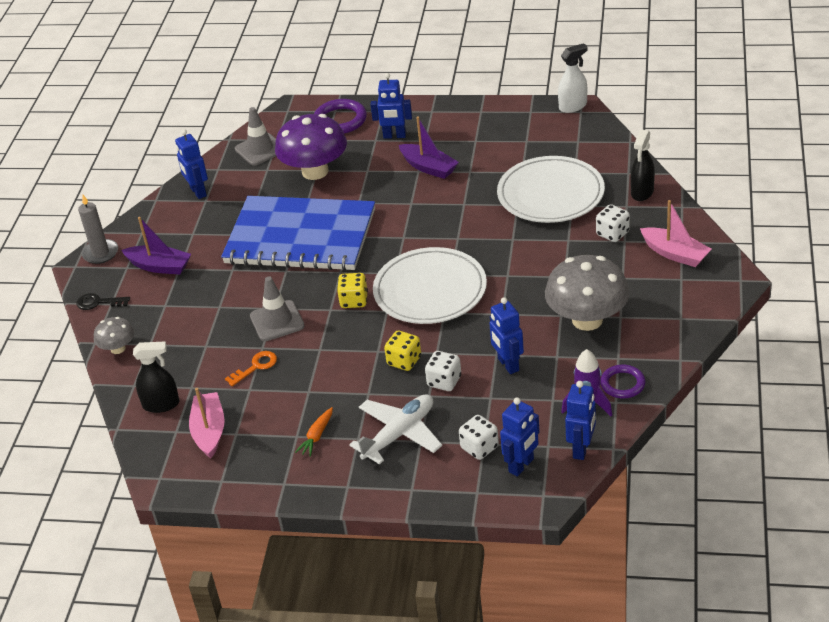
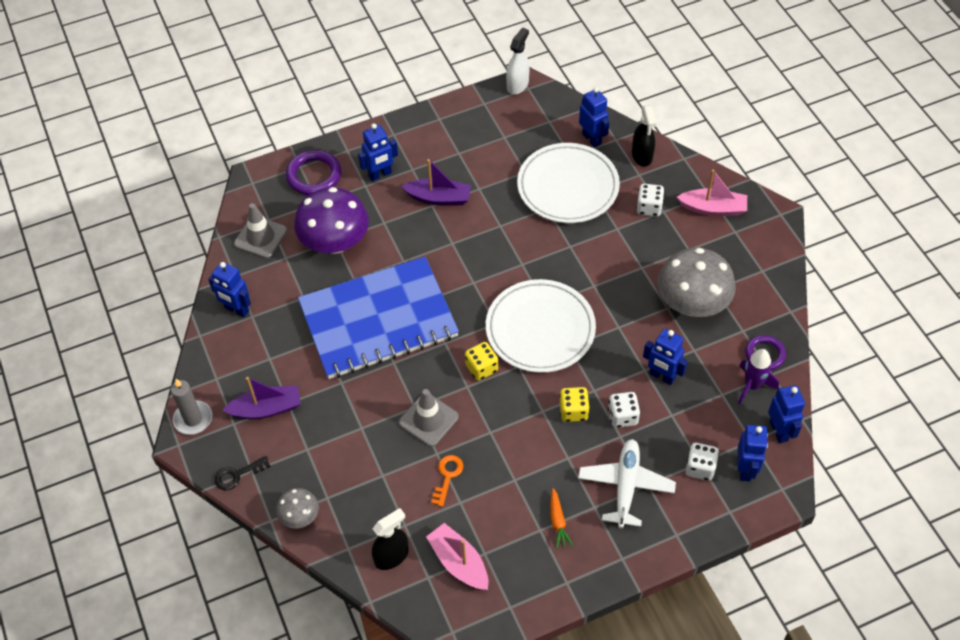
camera: 35 degrees left, 15 degrees up
(606, 165) = (592, 139): none -> blue robot

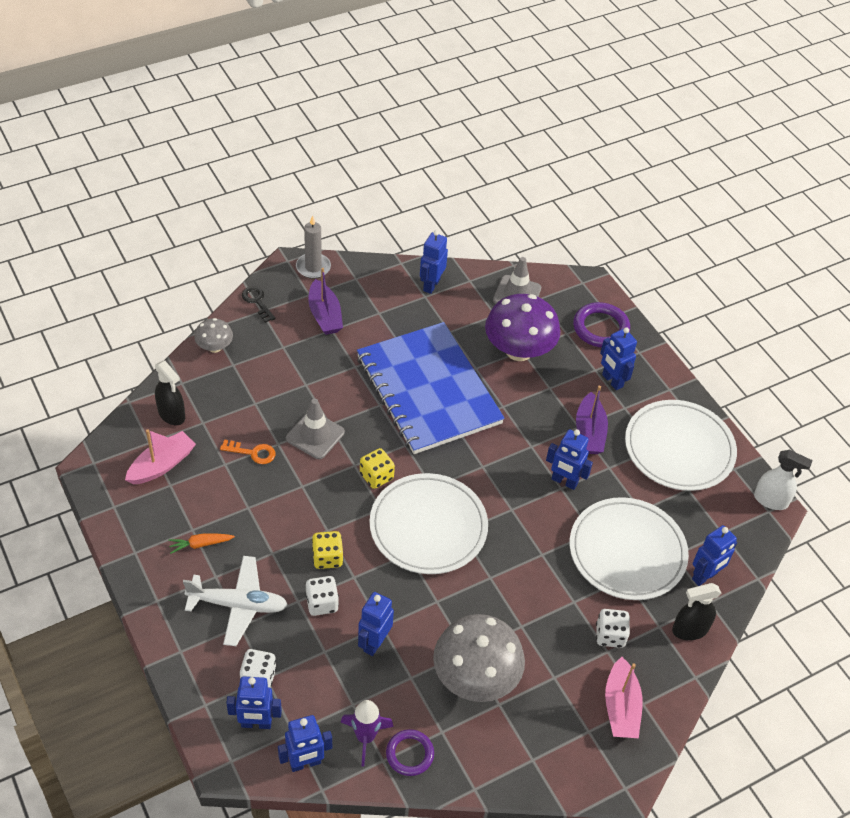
camera: 80 degrees right, 5 degrees down
(461, 137) = (679, 448): none -> white plate
(493, 222) = (564, 481): none -> blue robot

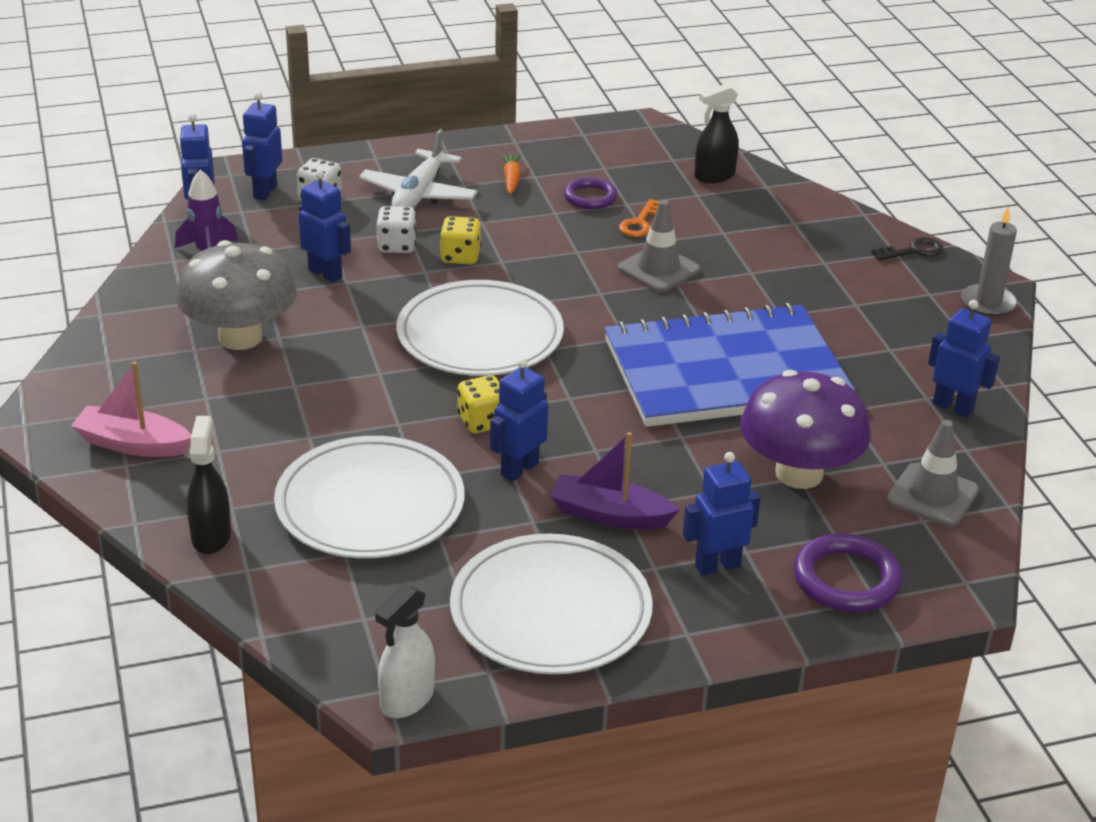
camera: 105 degrees right, 15 degrees down
(162, 465) = (635, 164): pink boat -> none
(215, 347) = (827, 213): grey mushroom -> none
(325, 315) = (885, 302): purple boat -> none
(376, 476) = (576, 307): yellow dice -> yellow dice (482, 421)
(409, 754) = (170, 278): purple ring -> purple ring (590, 197)
(610, 635) = (241, 458): white dice -> none
(704, 576) = (292, 576): blue robot -> none

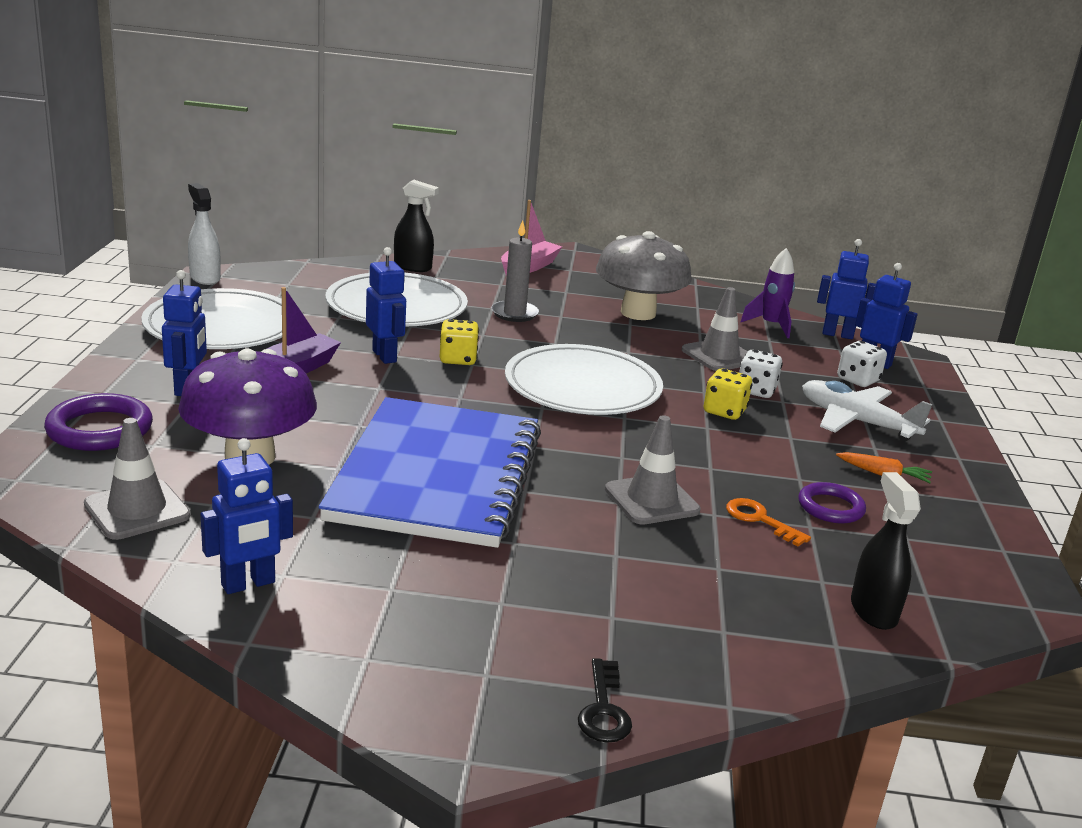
camera: 110 degrees right, 10 degrees down
(325, 273) = (719, 356): blue robot -> grey traffic cone
(988, 303) = (428, 719): grey candle -> grey candle (514, 313)

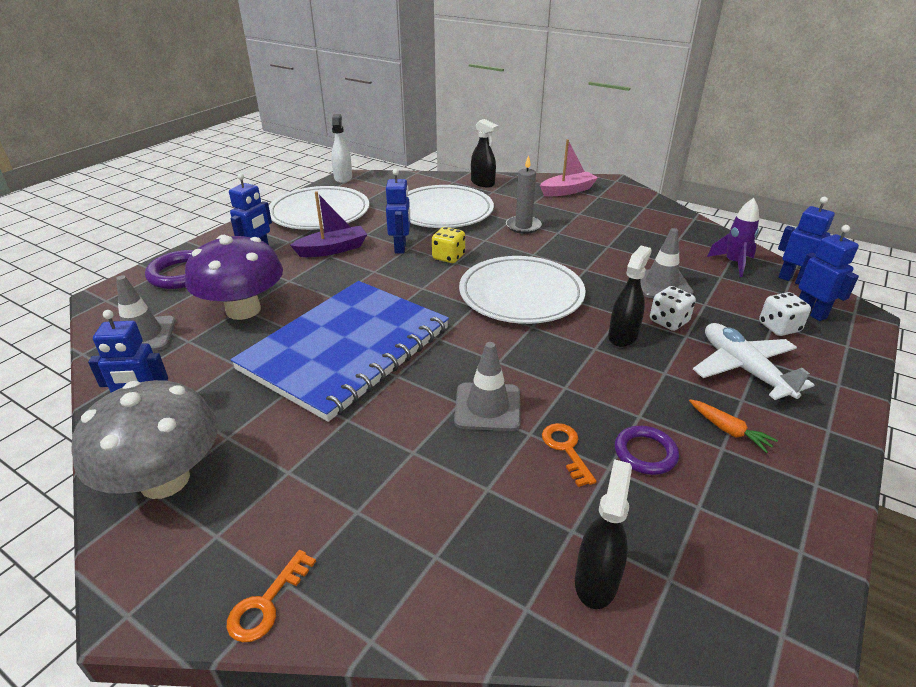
camera: 30 degrees right, 10 degrees up
(603, 709) = (266, 603): black key -> orange key
(638, 313) = (622, 237): grey mushroom -> grey mushroom (165, 480)
(724, 411) = (623, 336): yellow dice -> black spray bottle

